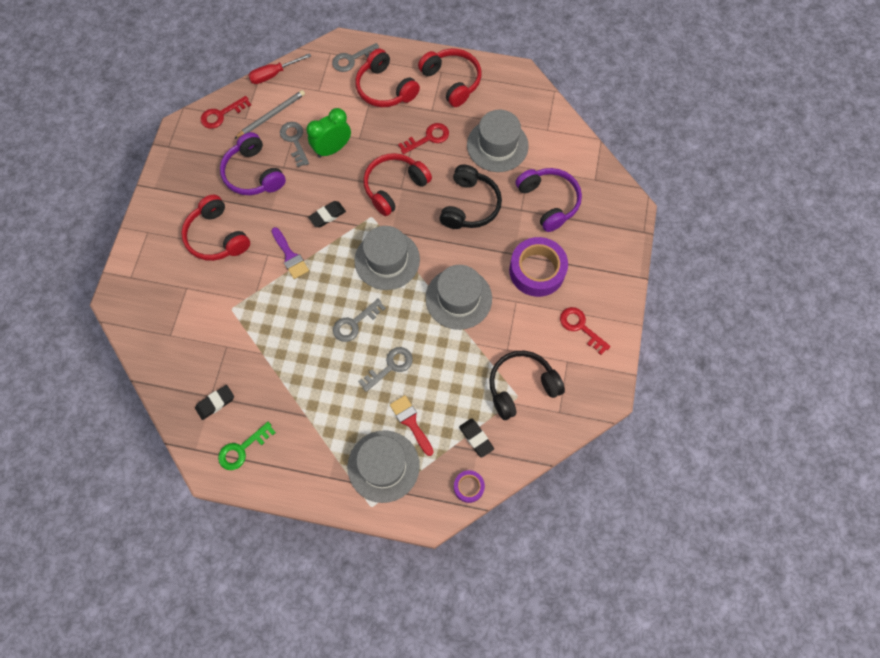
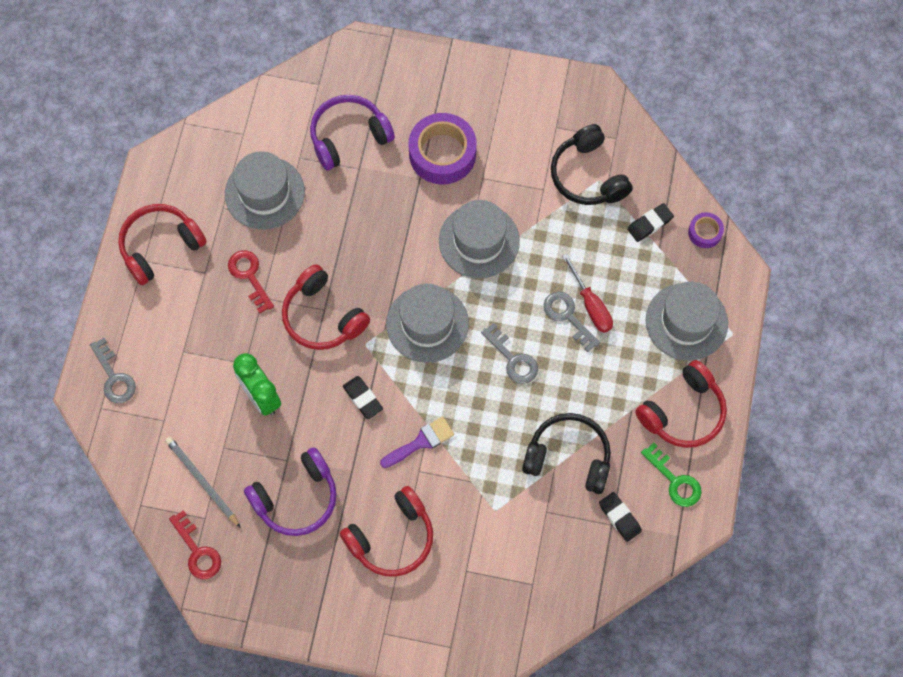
camera: 90 degrees left, 0 degrees up
(273, 74) = (132, 483): red screwdriver -> red screwdriver (591, 305)
(294, 140) = (245, 447): grey key -> none
(385, 89) = (167, 332): red headphones -> red headphones (683, 412)
(411, 422) = (634, 293): red brush -> none
(470, 205) = (352, 226): black headphones -> black headphones (568, 457)
(580, 327) = (514, 111): red key -> none

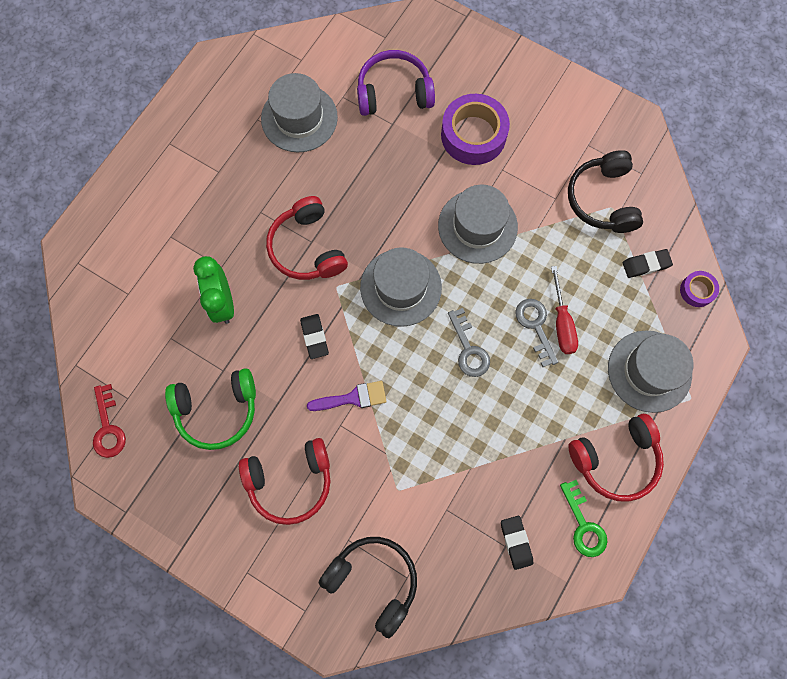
camera: 20 degrees right, 5 degrees up
(114, 377) = (100, 239): grey key -> none
(160, 246) = (188, 135): red headphones -> none
(202, 481) = (138, 363): grey pencil -> none
(249, 276) = (256, 188): red key -> none
(296, 498) = (217, 410): purple headphones -> green headphones
(568, 457) = (487, 463): black headphones -> black headphones (373, 581)

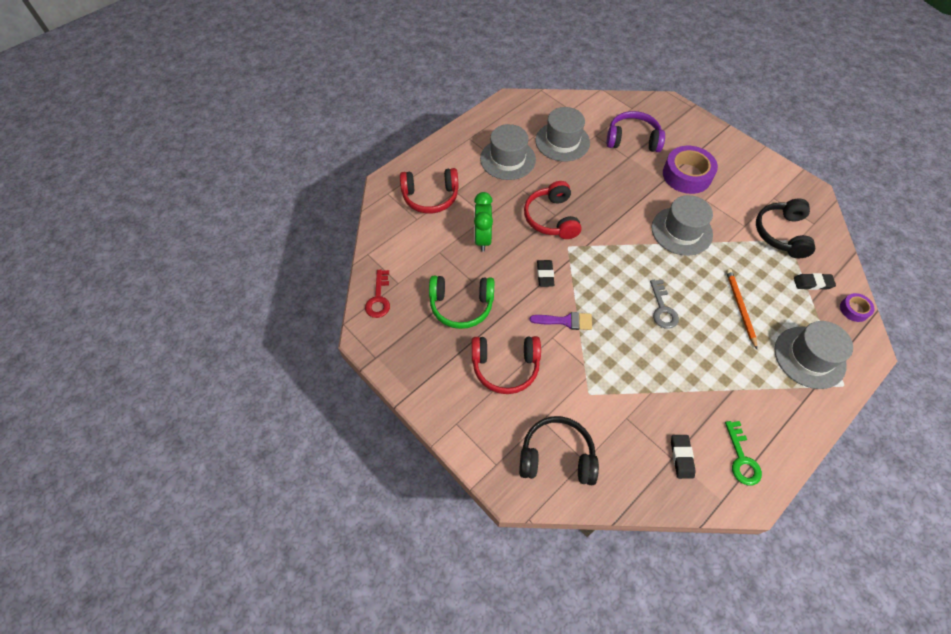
camera: 15 degrees right, 15 degrees down
(373, 581) = (557, 456): black headphones -> black headphones turned 45 degrees counterclockwise
(401, 287) = (616, 257): grey hat -> grey hat (507, 159)
(535, 326) = (718, 305): grey key -> none
(562, 323) = (740, 307): red screwdriver -> orange pencil
(615, 459) = (774, 415): red headphones -> red headphones (430, 197)

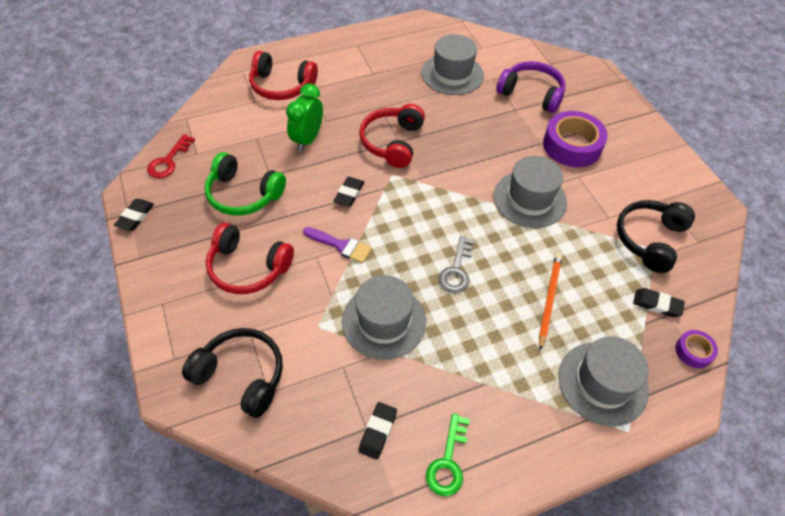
camera: 20 degrees right, 5 degrees down
(384, 358) = (135, 217): none -> black eraser
(507, 159) = (383, 74): grey hat -> grey hat (384, 321)

